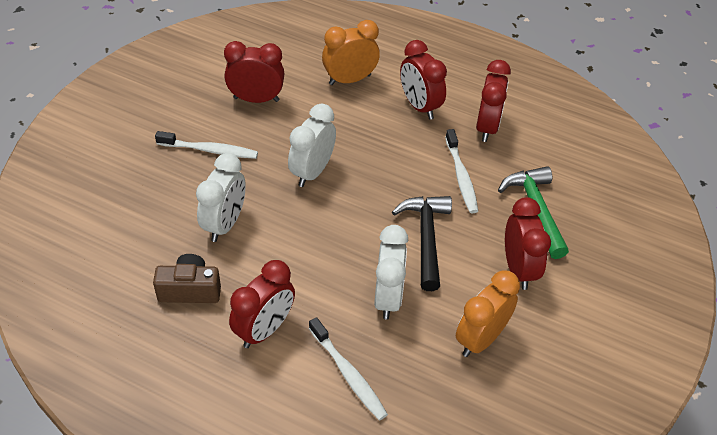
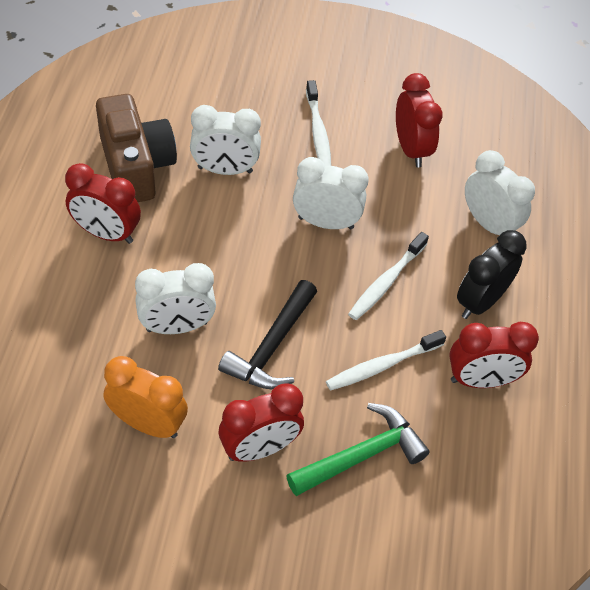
camera: 70 degrees right, 5 degrees up
(190, 290) = (136, 166): brown camera -> brown camera, size x1.63
(348, 374) = (72, 312): white toothbrush -> white toothbrush (386, 282)
(350, 80) = (488, 224): orange clock -> white clock
(419, 106) = (480, 302): red clock -> black clock
(426, 238) = (271, 347): black hammer -> black hammer turned 135 degrees clockwise

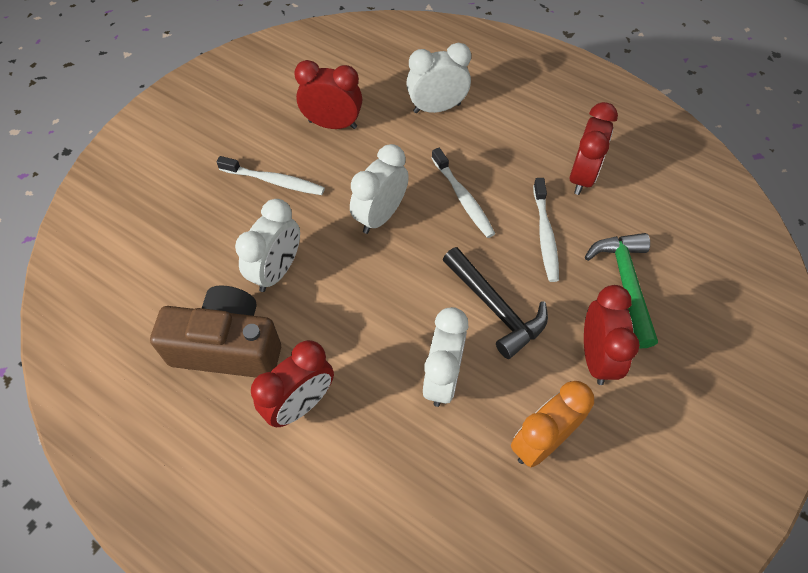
camera: 60 degrees left, 5 degrees up
(480, 302) = (509, 145): black clock -> none

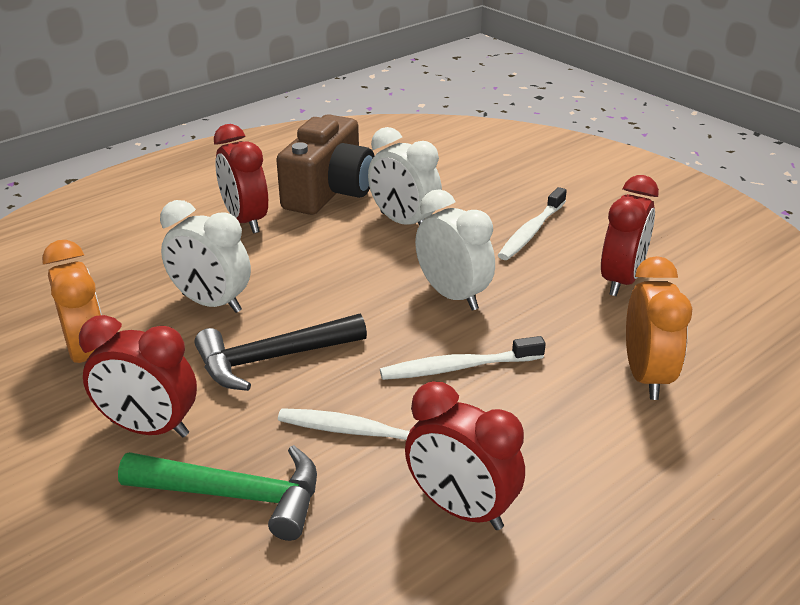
camera: 105 degrees right, 25 degrees down
(437, 108) = (646, 376): white clock -> orange clock

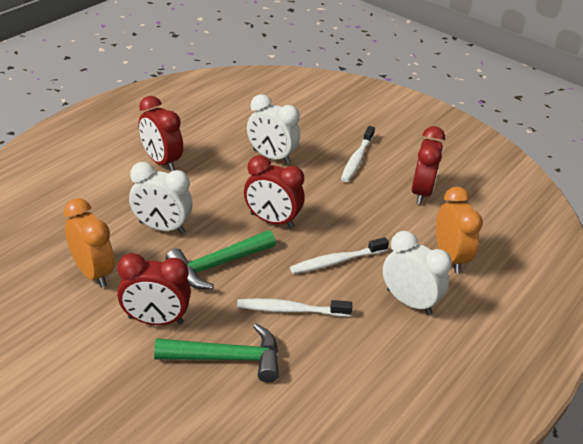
camera: 15 degrees left, 5 degrees up
(272, 359) = (217, 265): black hammer -> green hammer
(329, 192) = (212, 134): brown camera -> none
(452, 295) = (319, 210): white clock -> white clock (409, 301)
(461, 509) = (363, 352): red clock -> red clock (271, 220)

